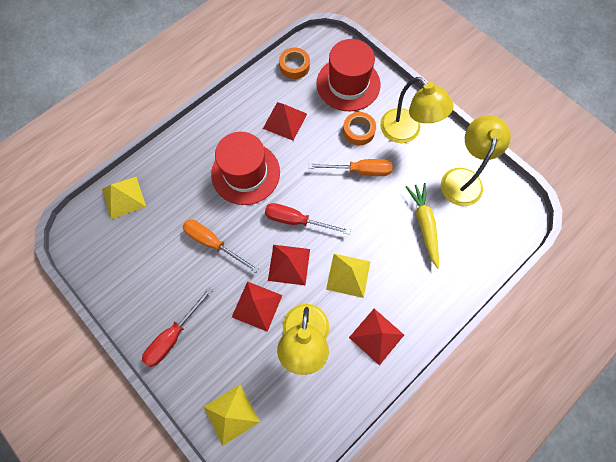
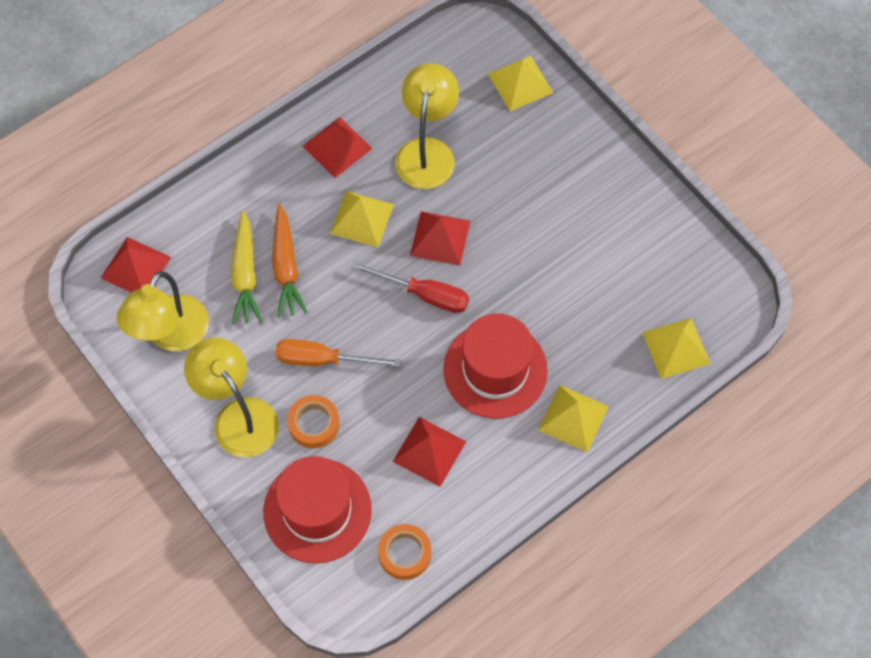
camera: 175 degrees left, 5 degrees down
(173, 335) = (592, 167): red screwdriver -> none
(195, 147) = (573, 418): none -> yellow pyramid
(213, 243) = (543, 273): orange screwdriver -> none
(257, 306) = (485, 192): red pyramid -> red pyramid (135, 267)
(396, 232) = (286, 267): none -> orange carrot

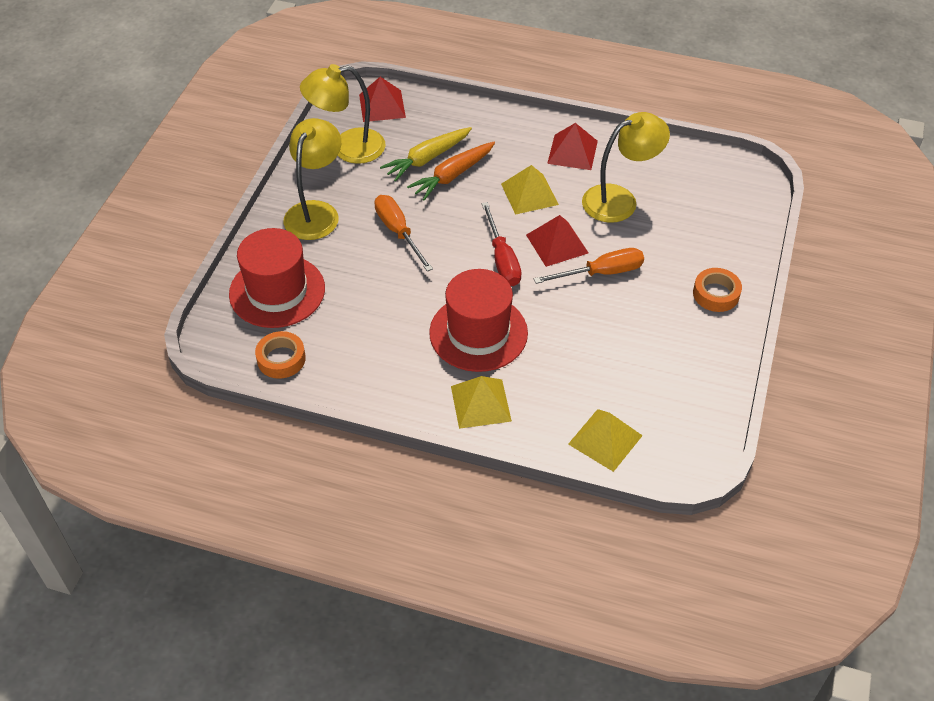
camera: 55 degrees right, 15 degrees down
(314, 424) = (343, 254): orange tape -> orange tape (716, 294)
(429, 451) = (376, 329): red pyramid -> none
(501, 227) = (601, 273): none -> orange screwdriver
(520, 83) = (734, 220): yellow pyramid -> none

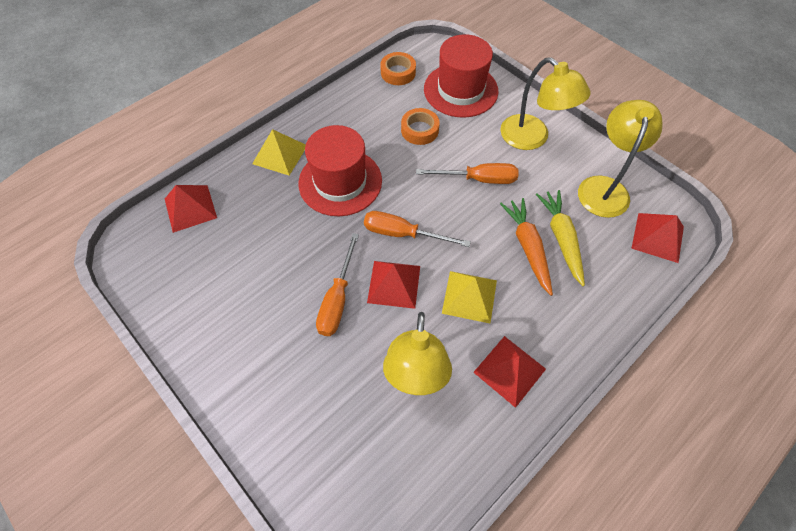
camera: 120 degrees right, 10 degrees up
(502, 259) = (403, 234): red screwdriver -> orange screwdriver
(605, 439) = (190, 208): yellow pyramid -> red pyramid
(716, 294) = (246, 380): orange tape -> orange tape (419, 130)

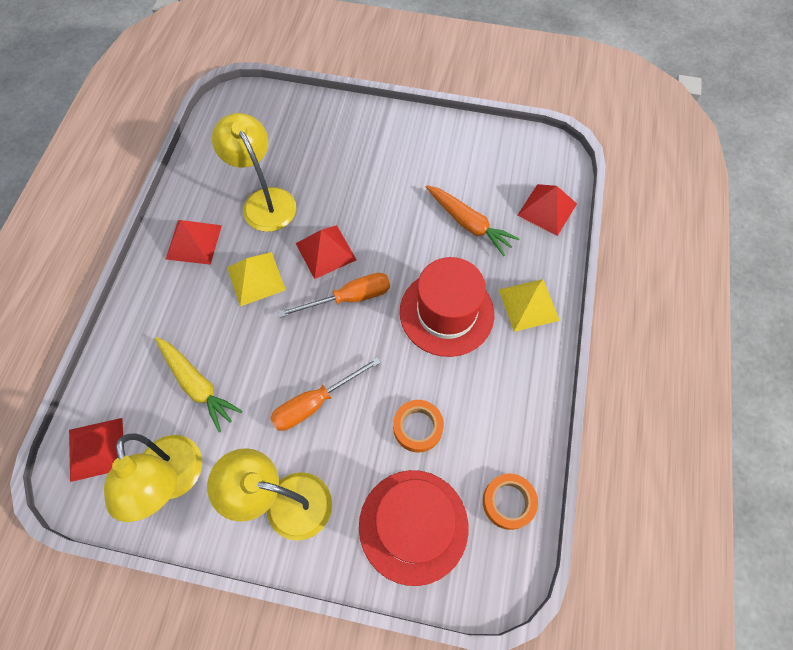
camera: 145 degrees right, 5 degrees up
(337, 299) = (361, 214): orange screwdriver -> none
(527, 247) = (226, 355): orange carrot -> orange carrot (469, 224)

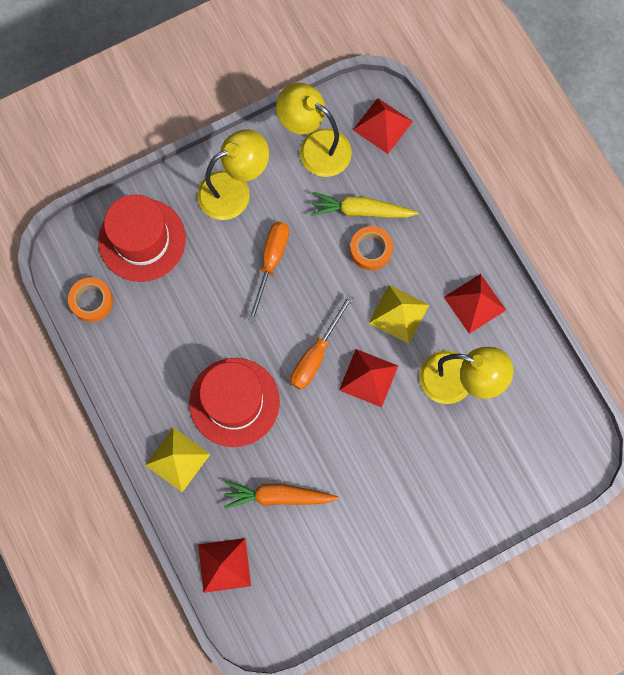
camera: 140 degrees right, 10 degrees up
(417, 427) = (188, 301): orange tape -> orange tape (371, 250)

